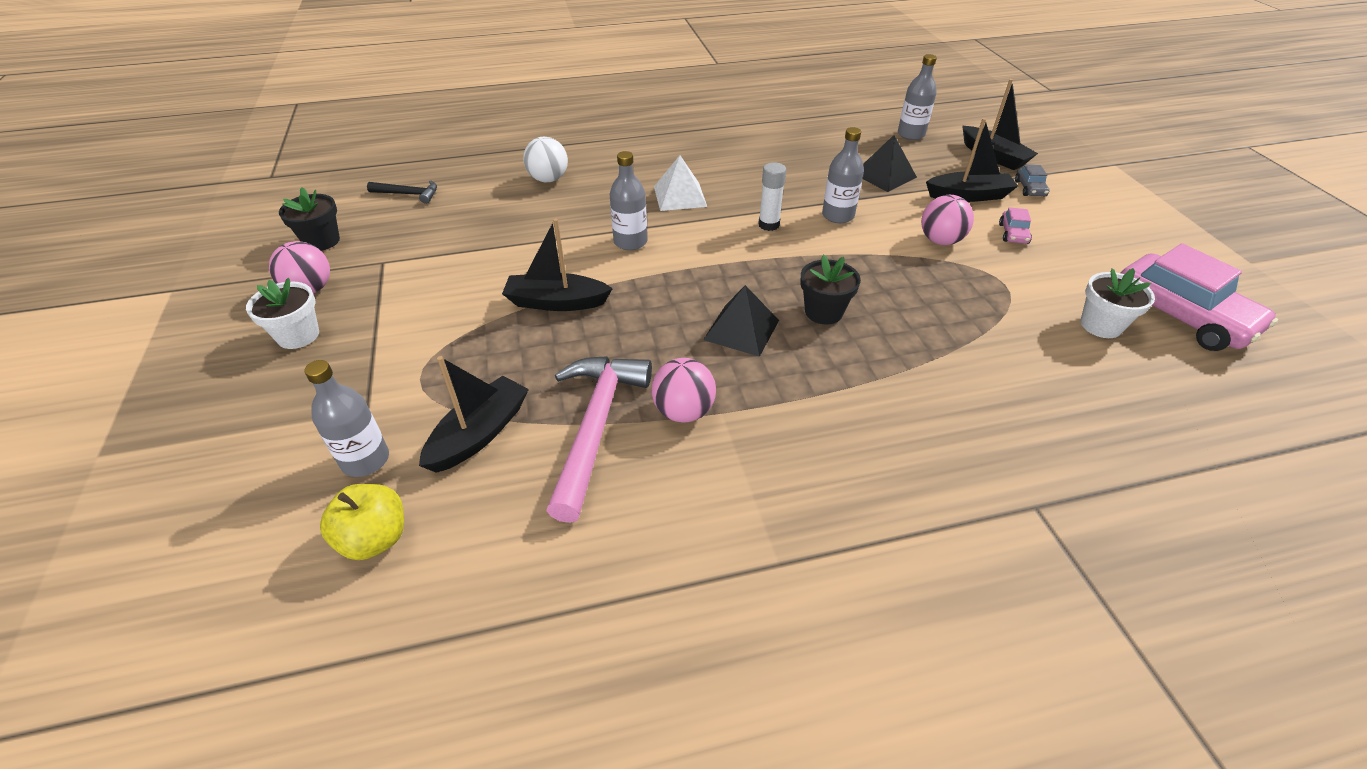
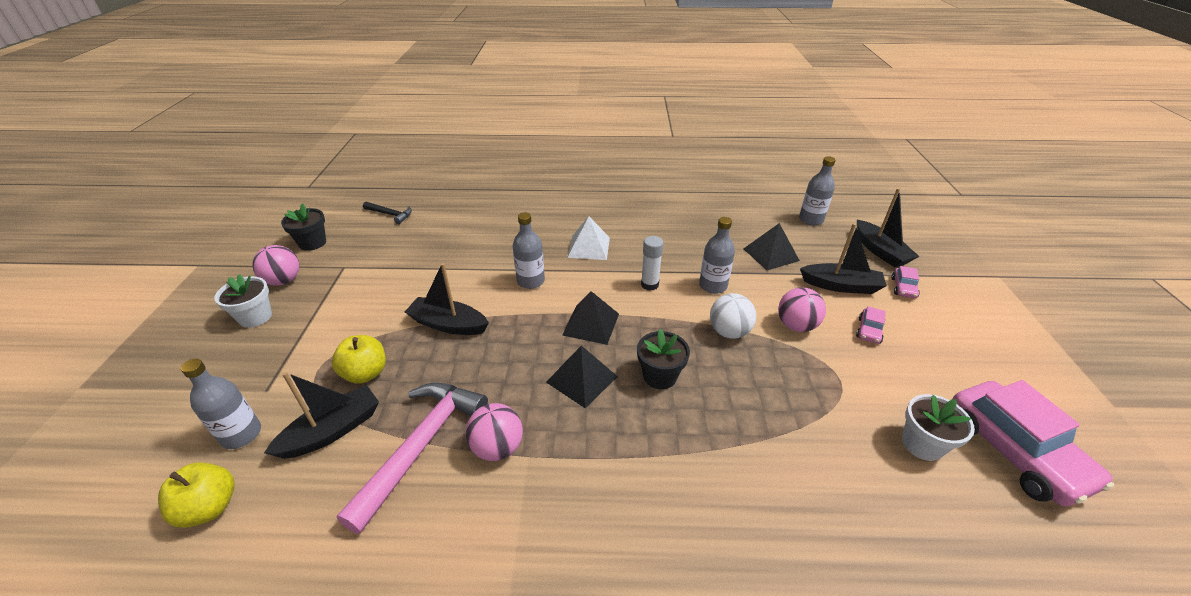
camera: 15 degrees right, 5 degrees down
(484, 369) = (365, 373): none -> yellow apple
(548, 179) = (495, 217): white ball -> white ball (729, 332)
(723, 274) = (591, 324): none -> black pyramid
(1030, 188) = (903, 288): grey car -> pink car

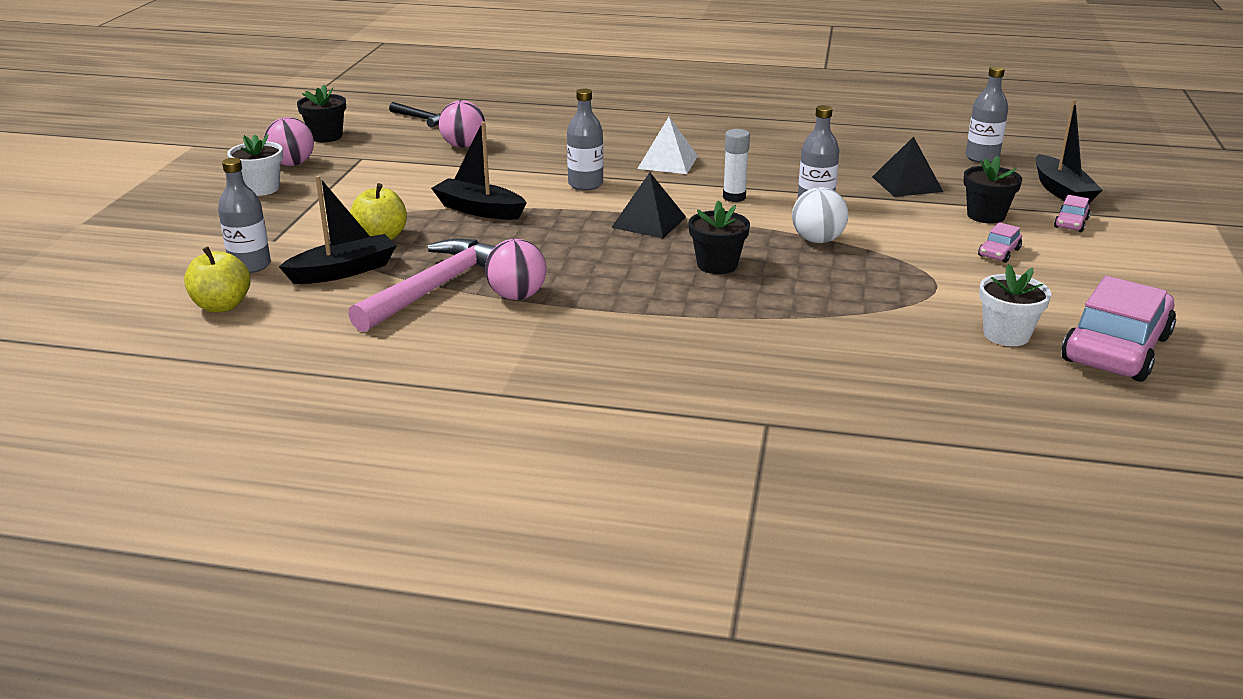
camera: 10 degrees right, 10 degrees down
(582, 379) = (624, 260): black pyramid -> none
(796, 325) = (906, 242): pink ball -> pink ball (463, 146)
(840, 286) = (986, 215): black boat -> black flower pot
(1013, 451) = (1116, 349): pink car -> pink car turned 135 degrees counterclockwise

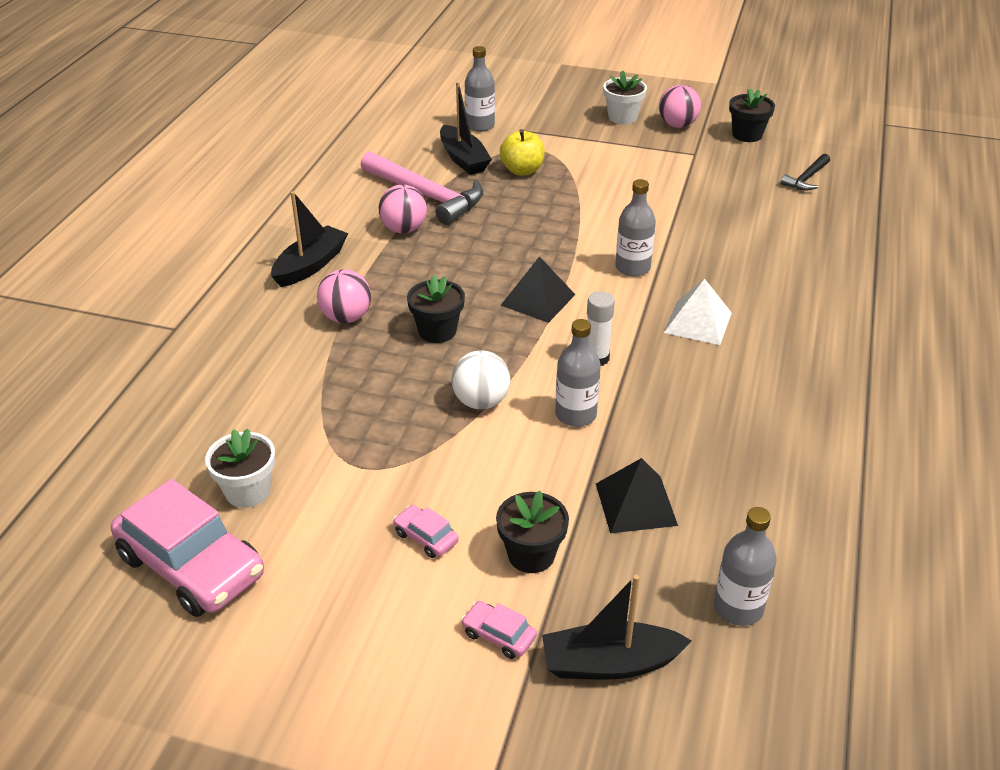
camera: 95 degrees right, 10 degrees up
(222, 306) = (420, 122): yellow apple -> none
(463, 146) = (732, 202): pink ball -> pink ball (346, 317)
(479, 210) = (573, 212): black boat -> black boat (310, 265)

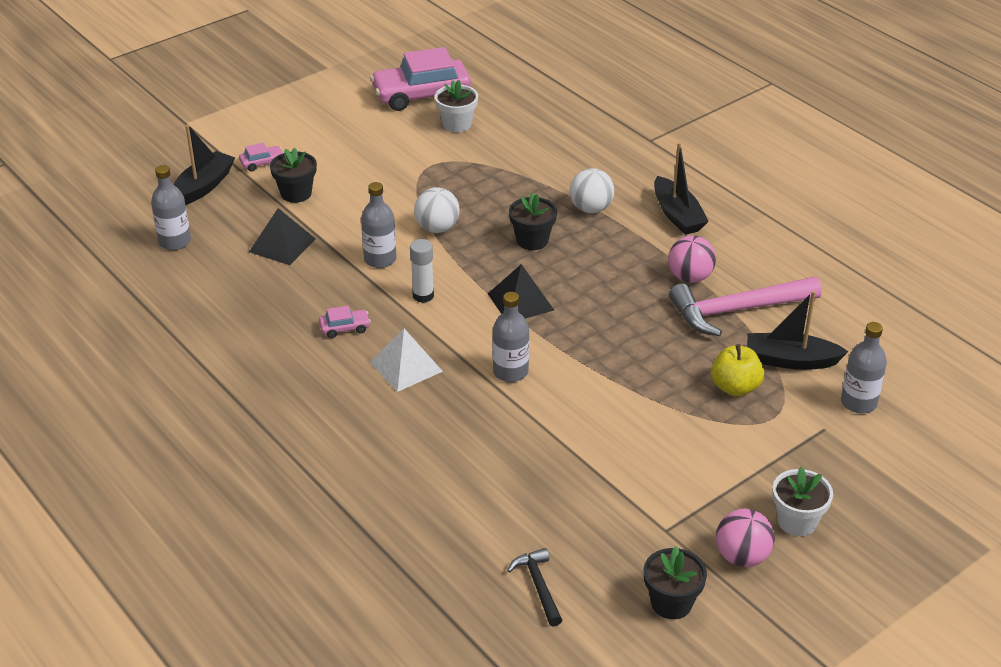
camera: 125 degrees right, 0 degrees up
(346, 317) = (591, 208): pink ball -> white ball
(426, 537) = (351, 166): pink car -> pink car (345, 328)

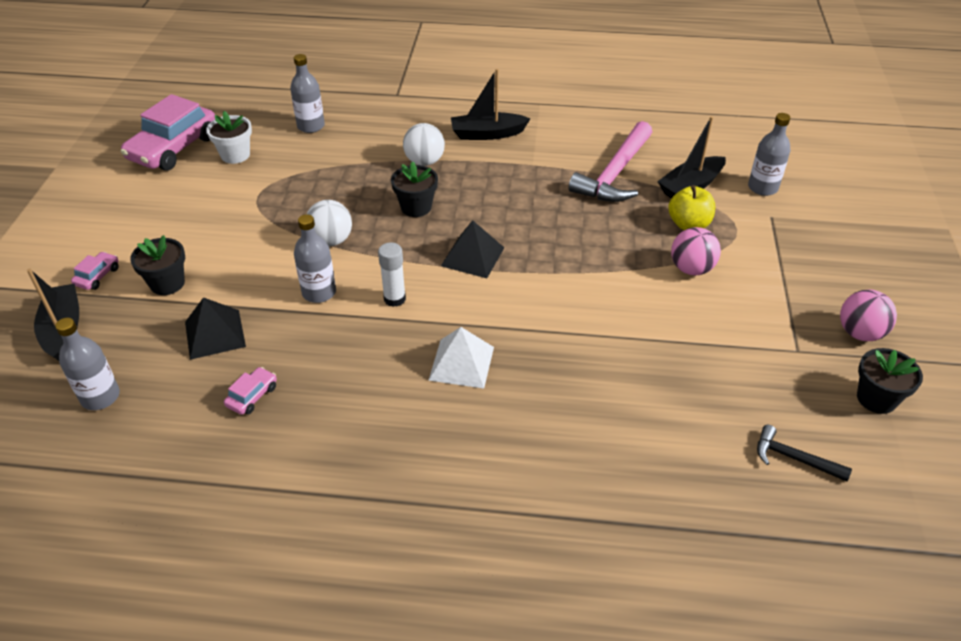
camera: 45 degrees left, 5 degrees up
(345, 328) = (369, 367): pink car -> pink car (252, 396)
(510, 372) = (541, 313): grey bottle -> grey bottle (311, 126)
(677, 215) = (487, 134): black boat -> black boat turned 150 degrees clockwise
(690, 277) = (556, 170): pink ball -> pink ball (691, 269)
(797, 521) = (848, 286): white flower pot -> none

